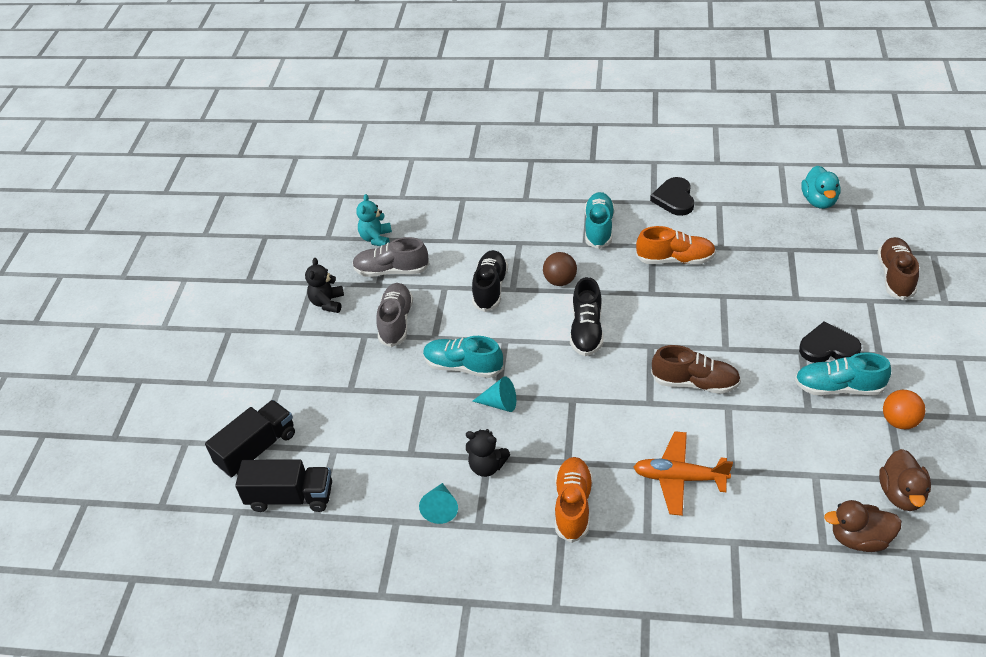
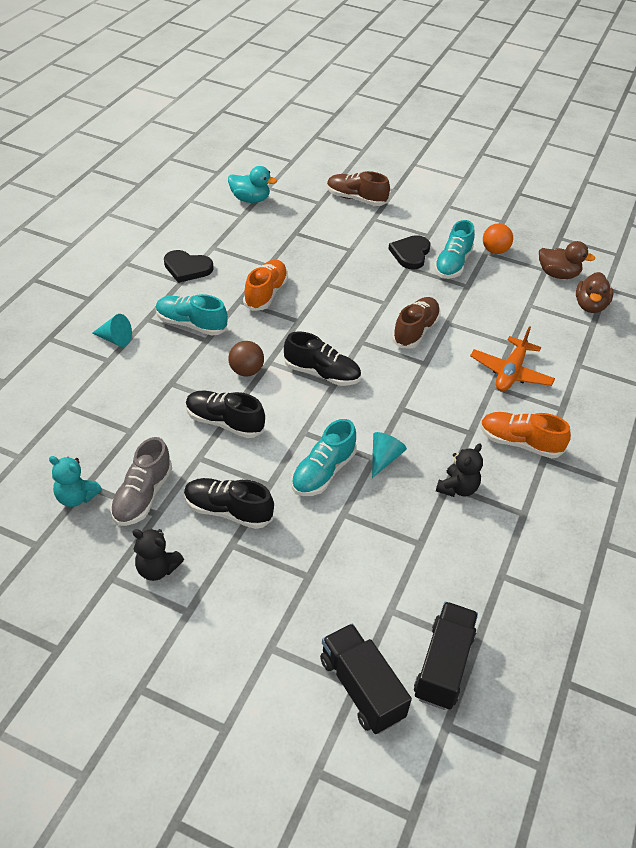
camera: 80 degrees left, 0 degrees up
(396, 322) = (228, 511): grey shoe -> black shoe
(440, 508) = (496, 536): turquoise cone -> turquoise cone (115, 339)

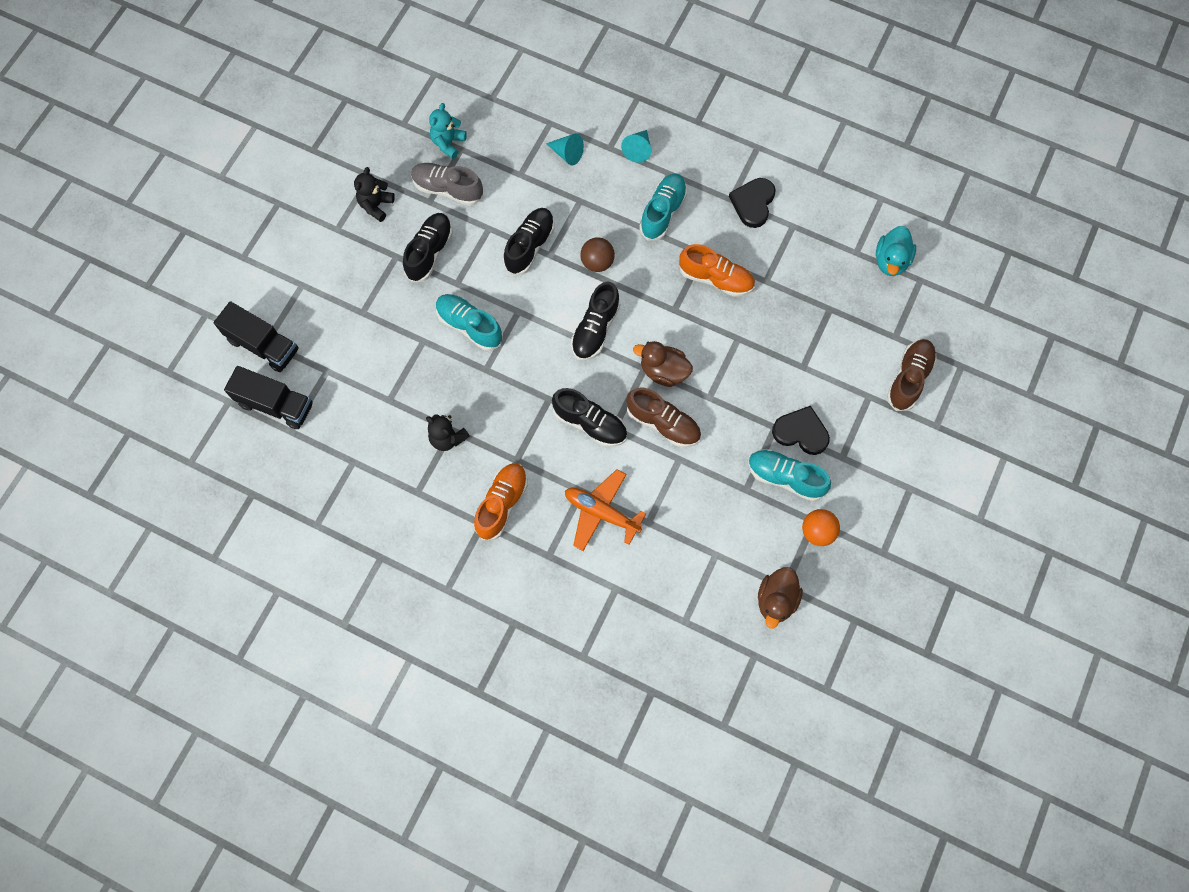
camera: 95 degrees right, 25 degrees up
(361, 688) = (263, 345): black truck -> black truck turned 60 degrees clockwise
(384, 458) = (484, 378): turquoise cone -> turquoise cone (567, 154)
(423, 379) = (590, 423): none -> black shoe
(590, 306) = (718, 626): brown duck -> brown duck (663, 371)

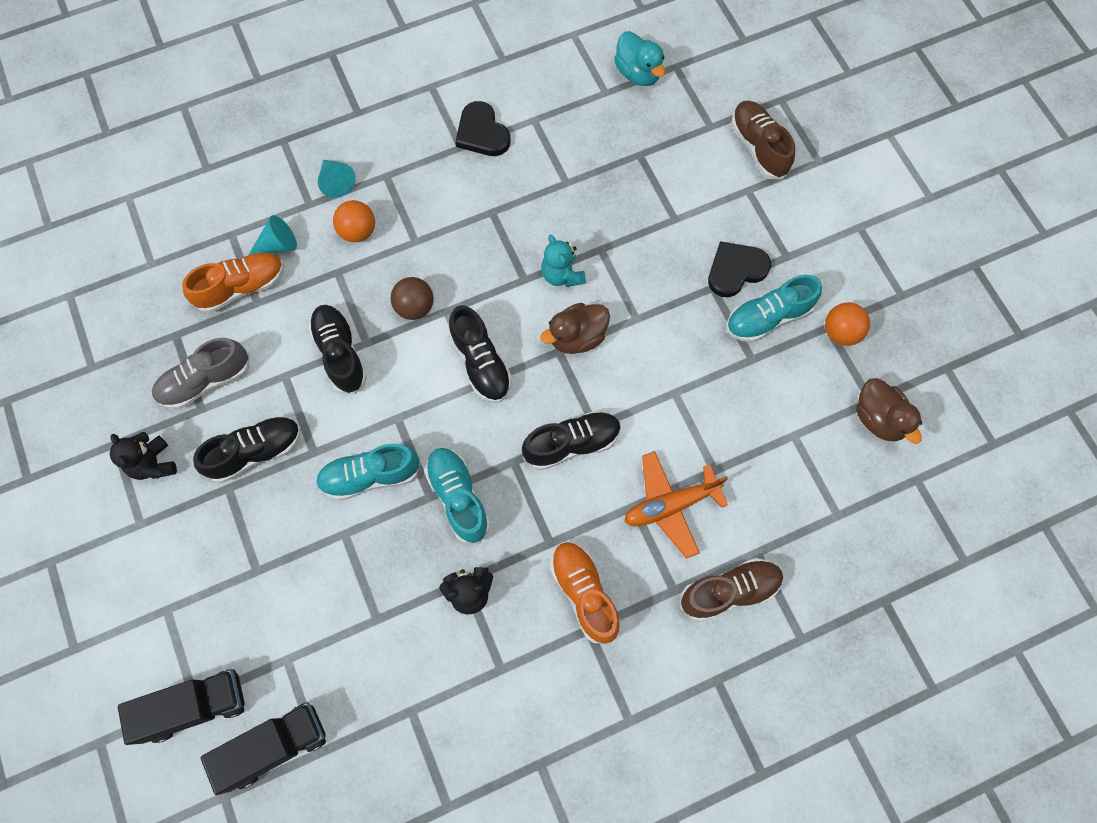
camera: 50 degrees left, 0 degrees up
(429, 252) = (255, 452): black shoe -> black shoe turned 90 degrees clockwise
(448, 143) = (157, 341): turquoise teddy bear -> turquoise teddy bear (562, 275)
(617, 189) = (358, 231): none -> orange ball
(663, 212) = (419, 211): turquoise shoe -> turquoise shoe (458, 497)
(663, 423) = (628, 378): brown shoe -> brown shoe (729, 591)
(716, 278) = (526, 221): orange shoe -> orange shoe (241, 287)

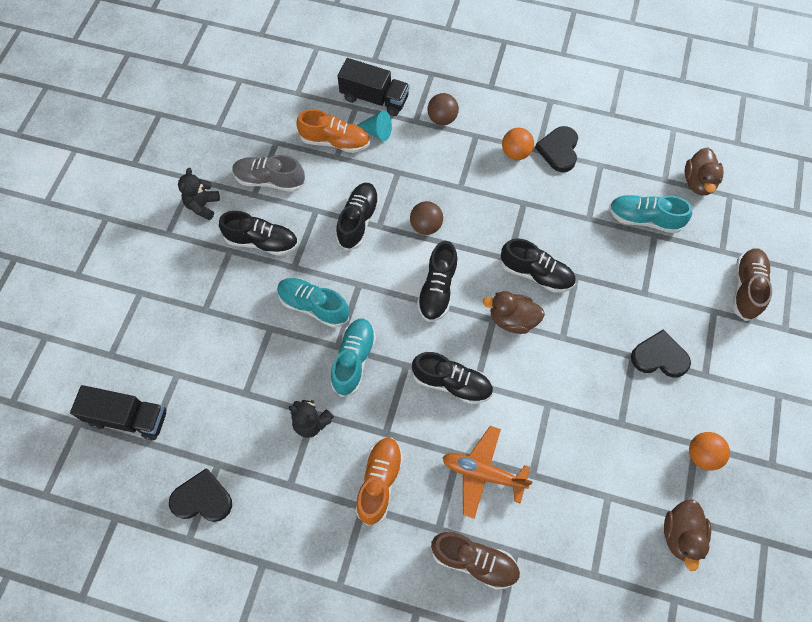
camera: 40 degrees right, 5 degrees down
(195, 706) = (107, 359): black truck -> black truck (374, 98)
(336, 182) = (442, 119): turquoise cone -> brown ball
(358, 231) = (430, 157): orange ball -> orange ball (515, 153)
(426, 757) = (202, 499): none -> black heart
(562, 275) = (536, 274): turquoise teddy bear -> black shoe
(638, 73) = (698, 182): turquoise duck -> brown duck
(768, 317) = (656, 405): turquoise shoe -> turquoise shoe (644, 219)

